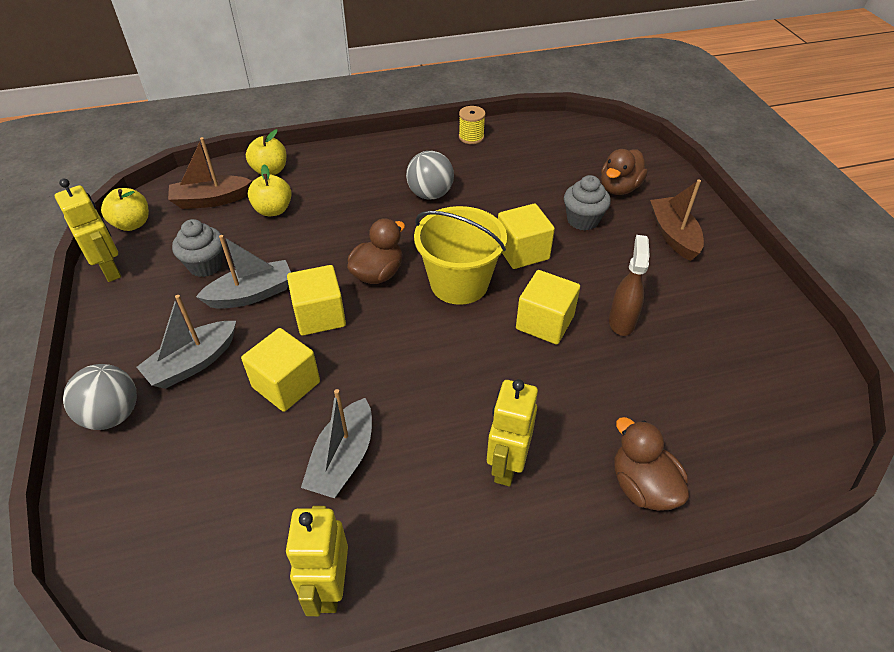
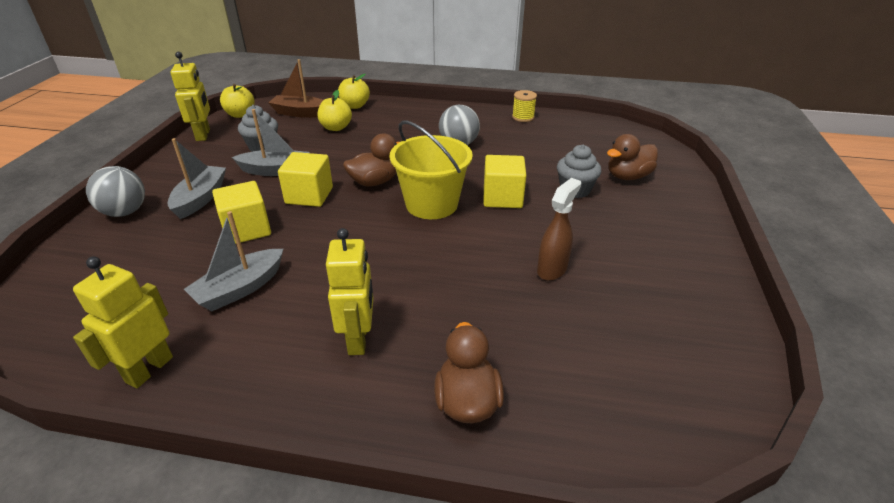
camera: 25 degrees right, 10 degrees down
(193, 363) = (200, 198): grey boat -> grey boat turned 120 degrees clockwise
(506, 465) = (358, 339): yellow robot -> yellow robot turned 135 degrees clockwise
(544, 322) = (480, 250): yellow cube -> none
(673, 235) = (655, 221): brown boat -> none

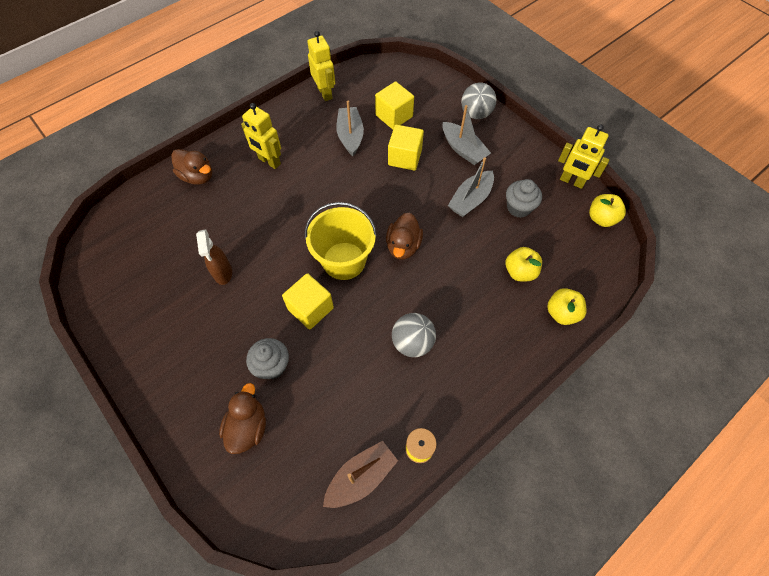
camera: 130 degrees right, 25 degrees up
(301, 113) = (573, 262): brown boat -> brown boat (361, 477)
(309, 195) = (418, 202): yellow cube -> yellow cube (394, 116)

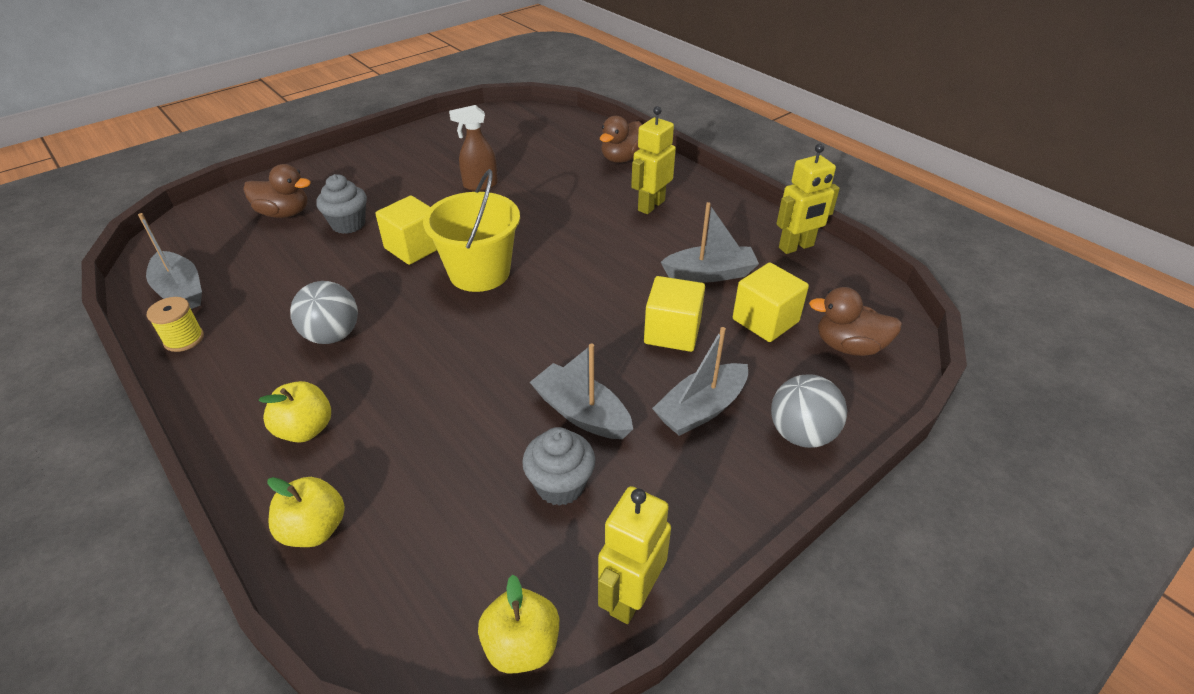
camera: 90 degrees right, 20 degrees down
(361, 477) = (180, 291): brown boat -> grey boat
(403, 246) = (494, 328): brown duck -> brown duck (848, 346)
(520, 272) = (416, 473): yellow apple -> yellow apple (305, 429)

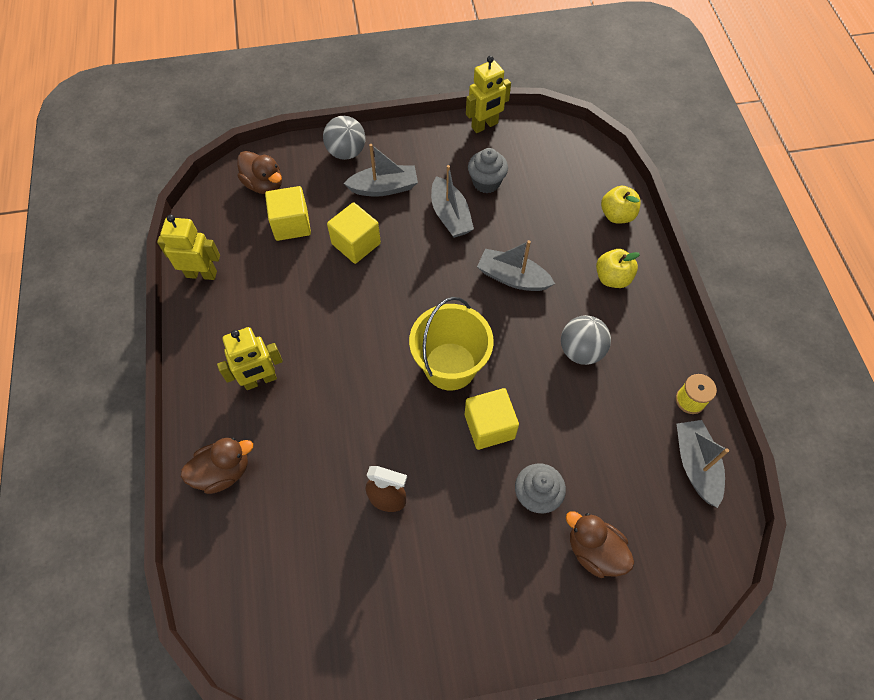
camera: 150 degrees left, 20 degrees up
(522, 645) = (539, 129): yellow apple -> none
(710, 274) = (287, 279): grey boat -> grey boat (512, 278)

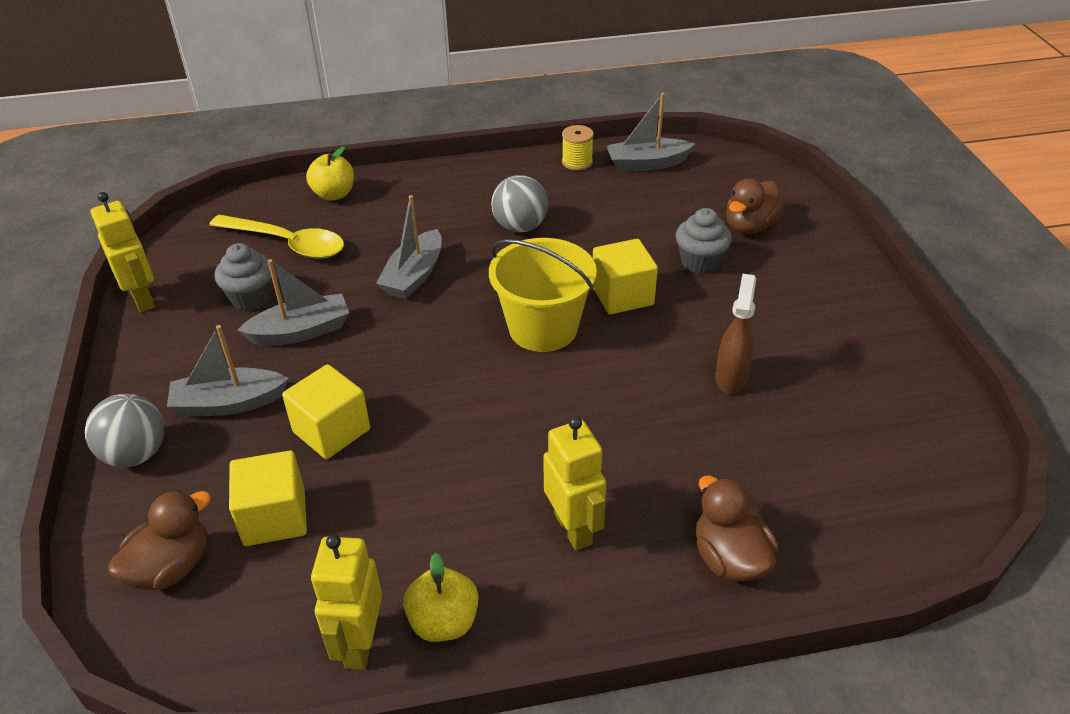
camera: 90 degrees left, 20 degrees down
(384, 188) = (228, 403): grey boat -> grey boat turned 90 degrees counterclockwise
(549, 194) = (287, 243): none -> yellow spoon
(612, 278) = (423, 201): yellow apple -> yellow apple (444, 622)

